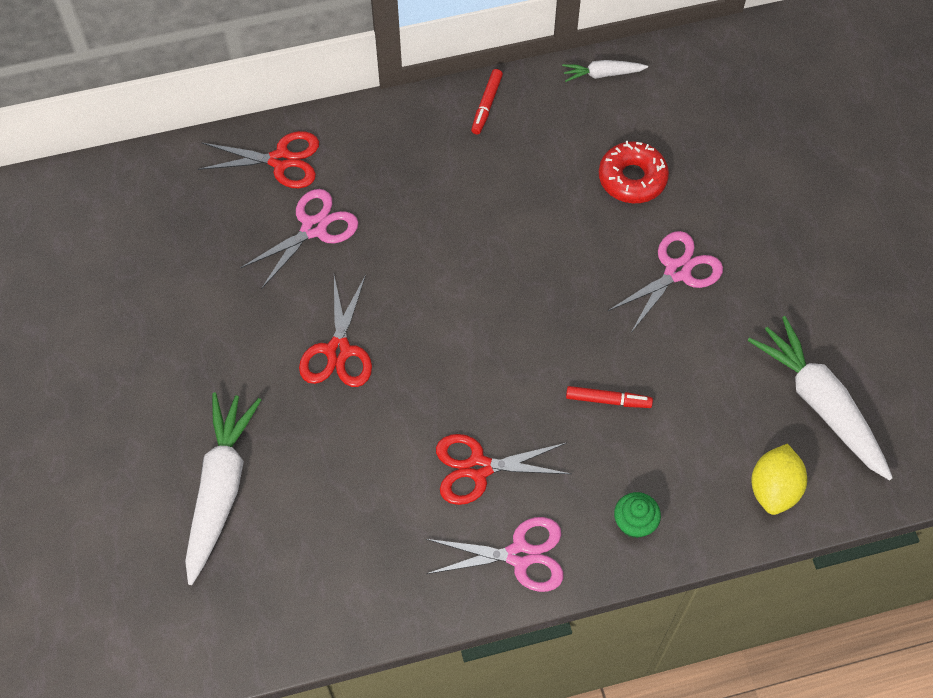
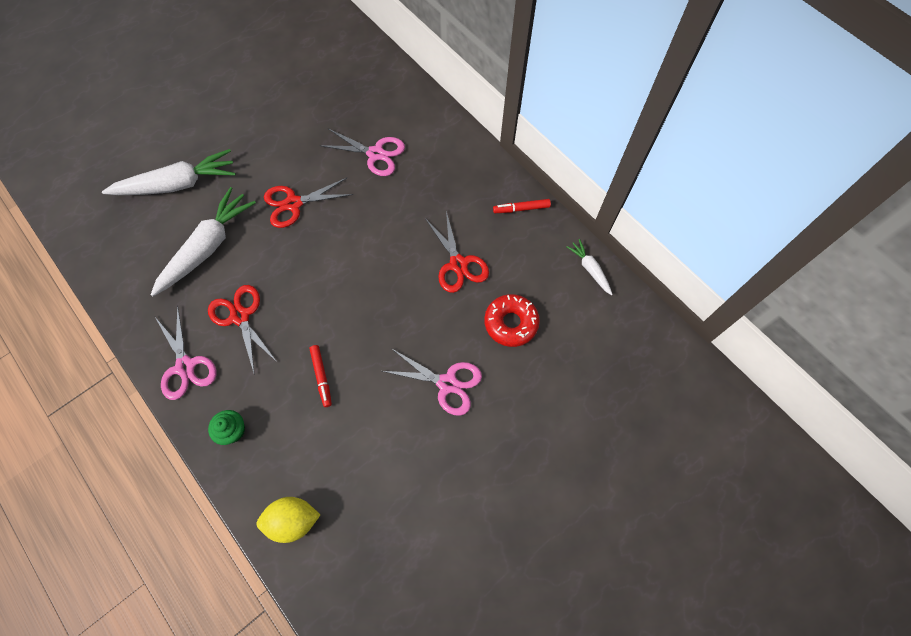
camera: 65 degrees right, 5 degrees up
(280, 160) = (416, 116): red scissors -> red scissors (458, 264)
(820, 403) = (379, 530): white carrot -> white carrot (208, 247)

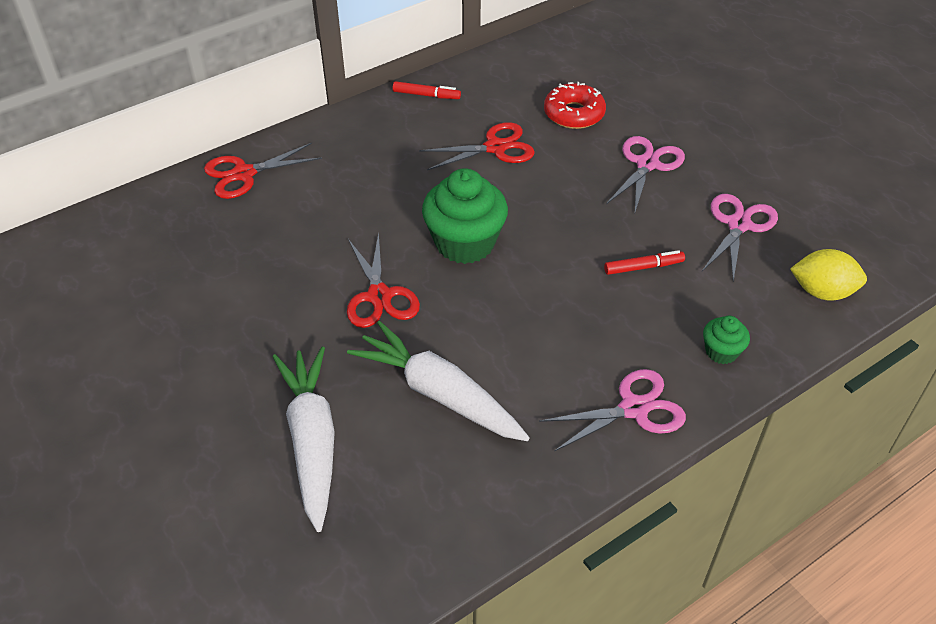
camera: 85 degrees left, 20 degrees down
(240, 316) = (557, 350): red scissors -> red scissors (244, 174)
(293, 520) = (822, 292): yellow lemon -> yellow lemon turned 75 degrees counterclockwise
(346, 251) = (465, 243): none -> green cupcake
(375, 154) = (313, 212): pink scissors -> pink scissors (738, 225)
(521, 209) = (426, 95): red marker -> red marker turned 75 degrees counterclockwise
(589, 269) = (511, 56): white carrot -> none

